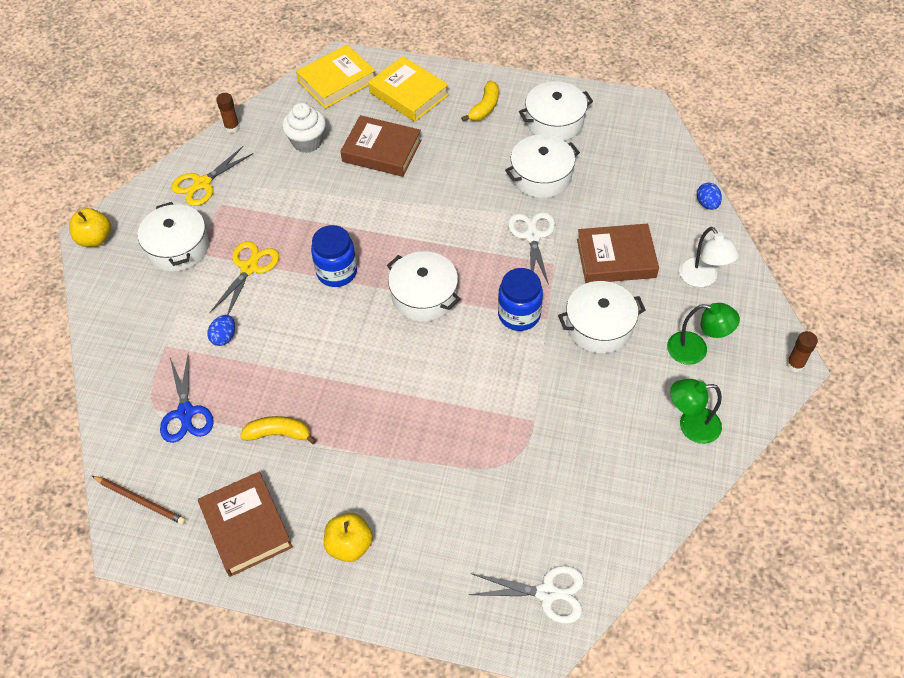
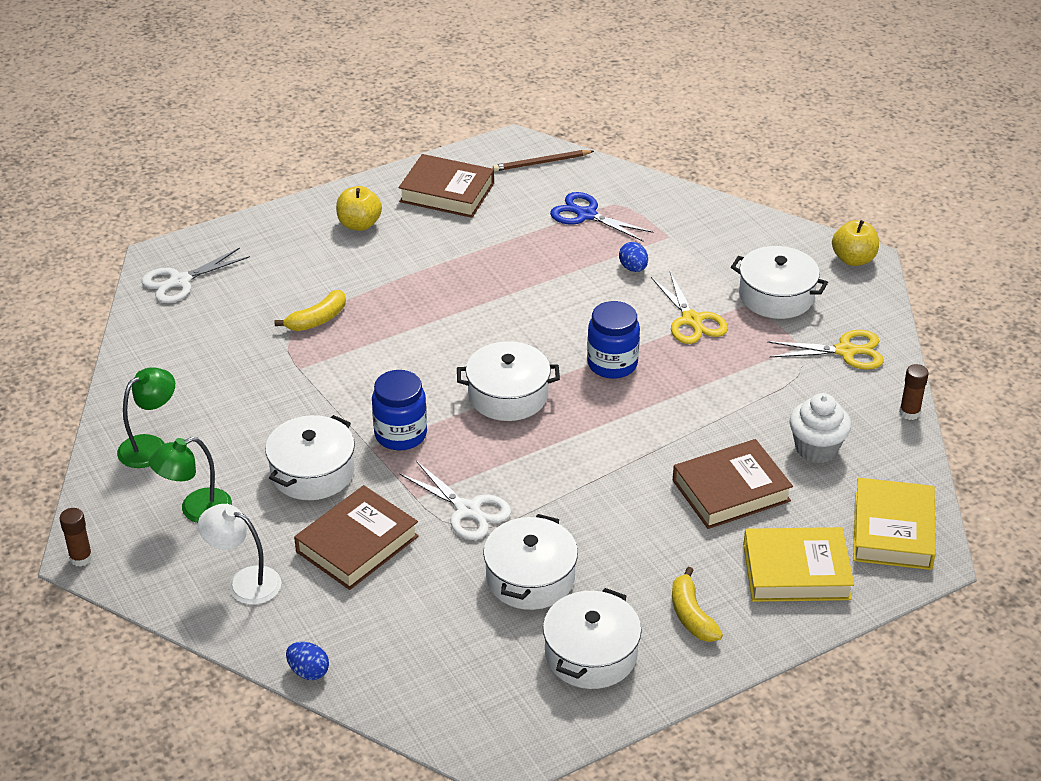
camera: 135 degrees right, 15 degrees down
(202, 183) = (845, 351): yellow scissors -> yellow scissors turned 90 degrees clockwise
(278, 433) = (498, 244): yellow banana -> yellow banana (317, 320)

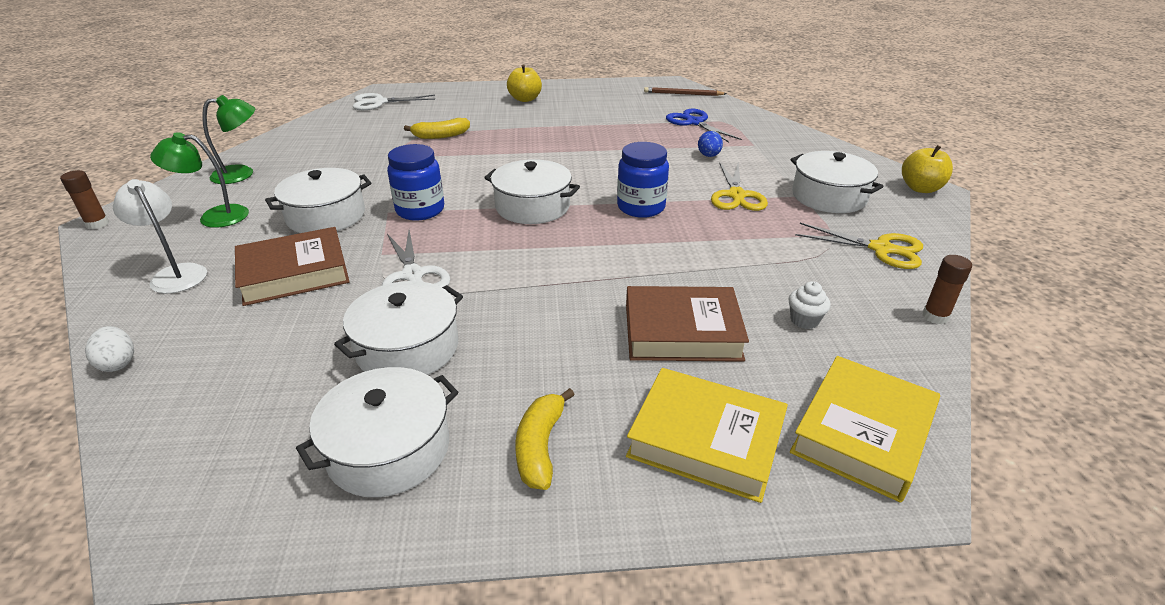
camera: 25 degrees right, 5 degrees down
(308, 671) = (118, 363): blue egg -> white egg
(447, 192) = (601, 96): brown book -> none
(816, 449) = (804, 320): white cupcake -> white cupcake, size x0.56

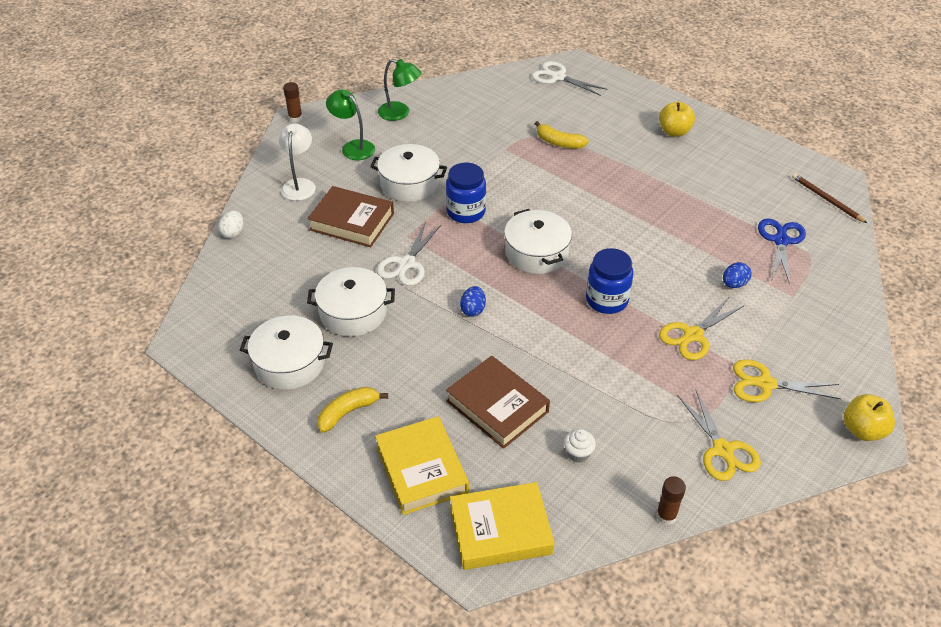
camera: 45 degrees right, 10 degrees up
(538, 273) = (473, 310): none -> blue egg
(829, 196) = (765, 384): white pot -> yellow scissors

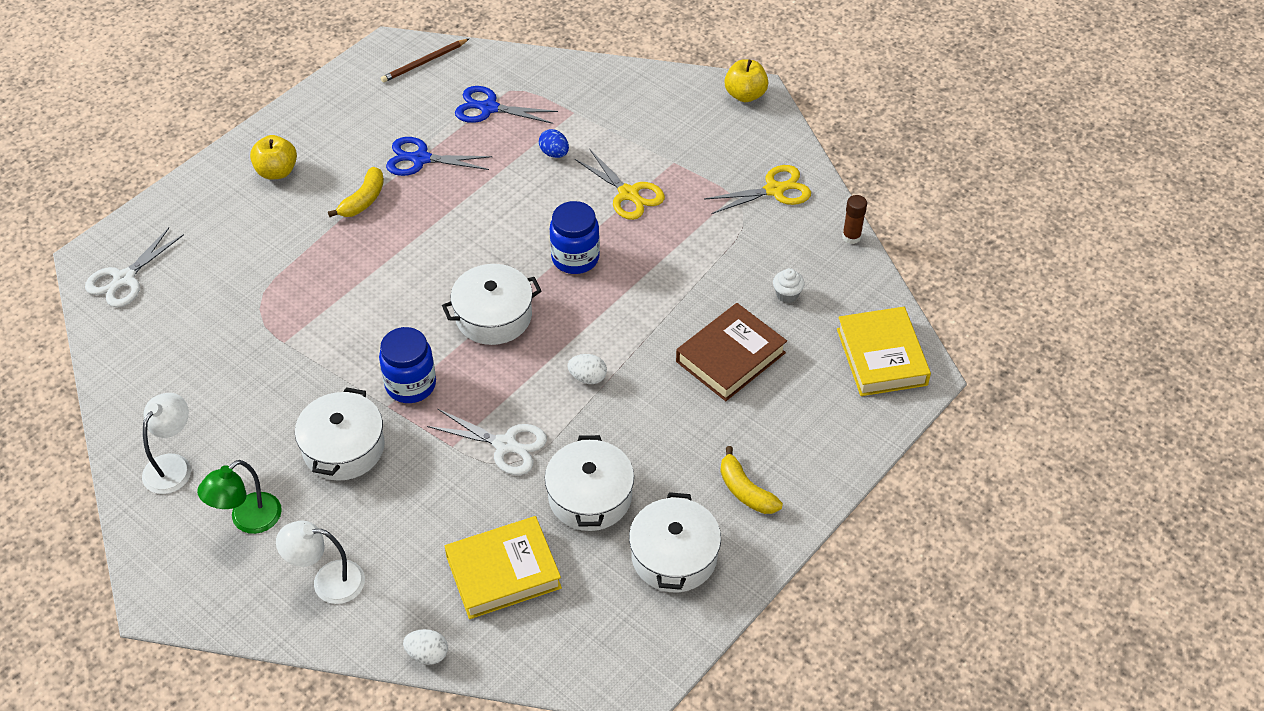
camera: 90 degrees left, 5 degrees up
(295, 118) = (156, 605): brown glue stick -> none
(352, 222) = (417, 510): brown book -> none
(400, 113) = (173, 465): green lamp -> white lamp
(421, 469) = (817, 421): yellow book -> yellow book (503, 572)
(473, 310) = (587, 377): blue egg -> white egg
(559, 143) = (279, 285): yellow banana -> yellow banana (363, 200)
(706, 204) = (421, 159): none -> blue scissors
(765, 384) = (693, 149): yellow scissors -> none

